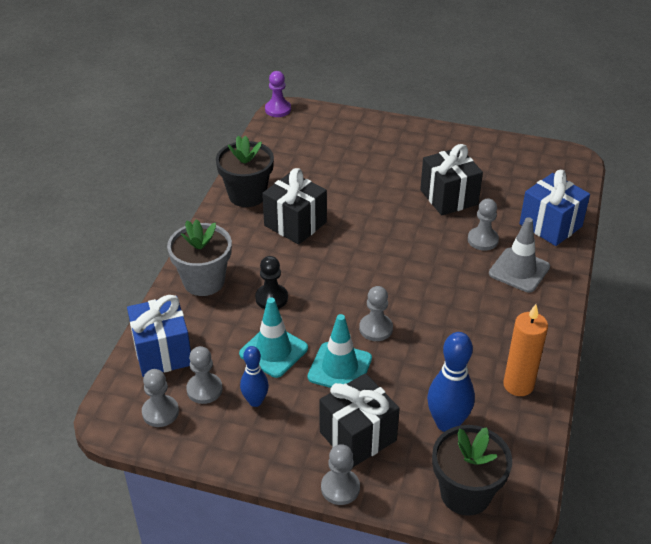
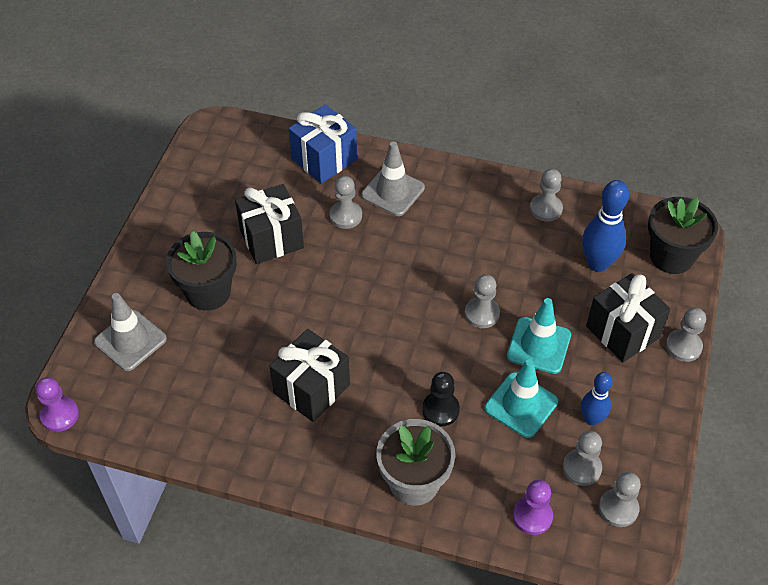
camera: 90 degrees left, 10 degrees up
(162, 352) = (532, 516): blue gift -> purple pawn
(247, 195) = (251, 444): black flower pot -> black flower pot (208, 292)
(341, 133) = (130, 340): none -> grey traffic cone
(518, 385) = (546, 209): orange candle -> grey pawn

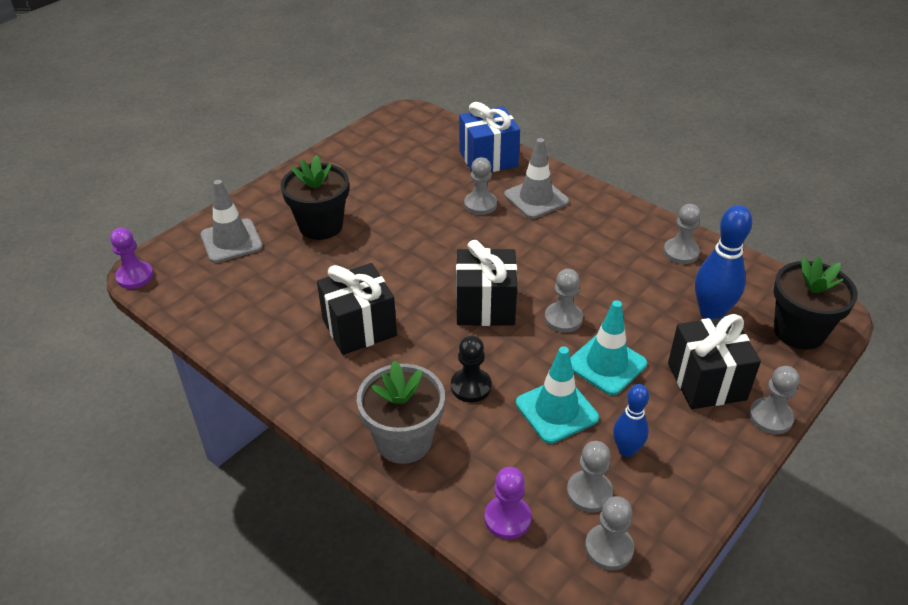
camera: 25 degrees right, 10 degrees down
(271, 239) = (402, 203): black gift -> black gift (485, 306)

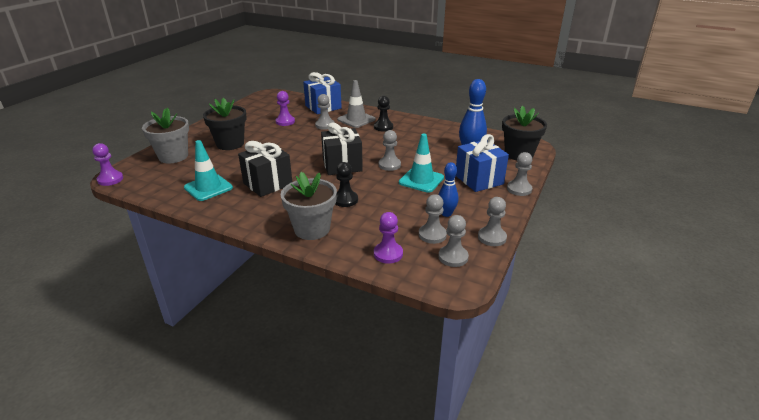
camera: 15 degrees left, 10 degrees down
(231, 241) = (173, 156): grey traffic cone -> grey flower pot
(418, 186) = (285, 122): none -> purple pawn
(556, 410) = (400, 203): turquoise traffic cone -> turquoise traffic cone (208, 187)
(577, 224) = (383, 127): none -> black pawn
(681, 252) = (444, 131): grey pawn -> grey pawn (492, 237)
(706, 381) = (479, 180): black gift -> blue gift

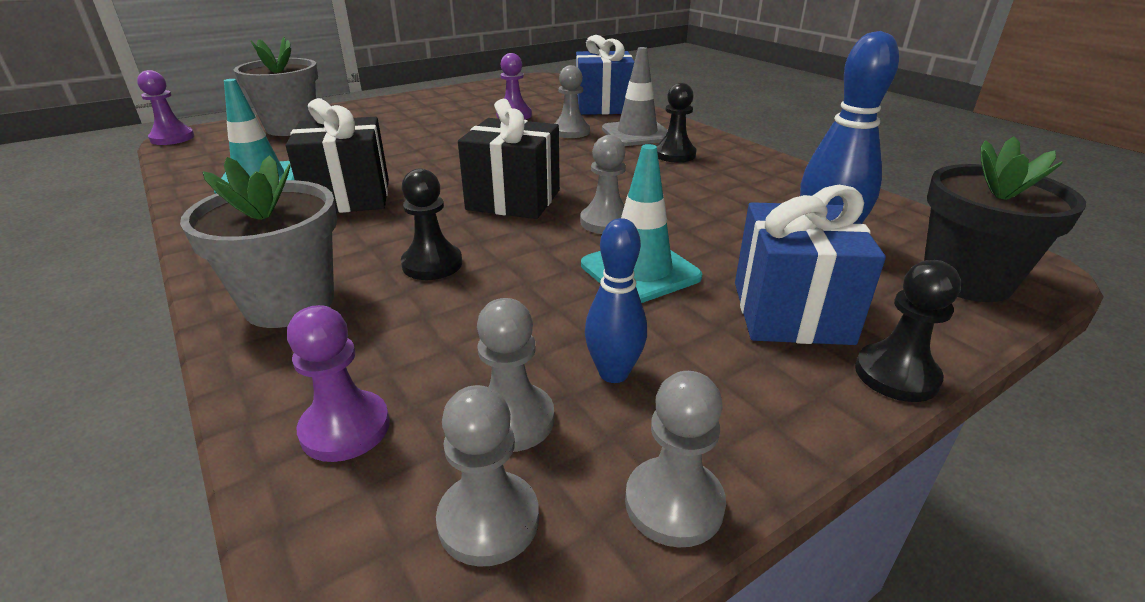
camera: 30 degrees right, 0 degrees up
(230, 144) = (389, 128): black flower pot -> none
(519, 189) = (896, 375): grey pawn -> black pawn

